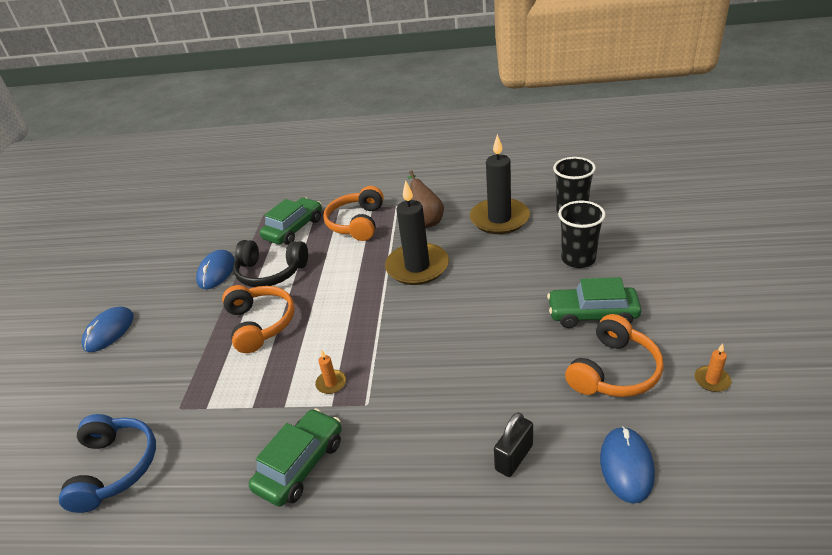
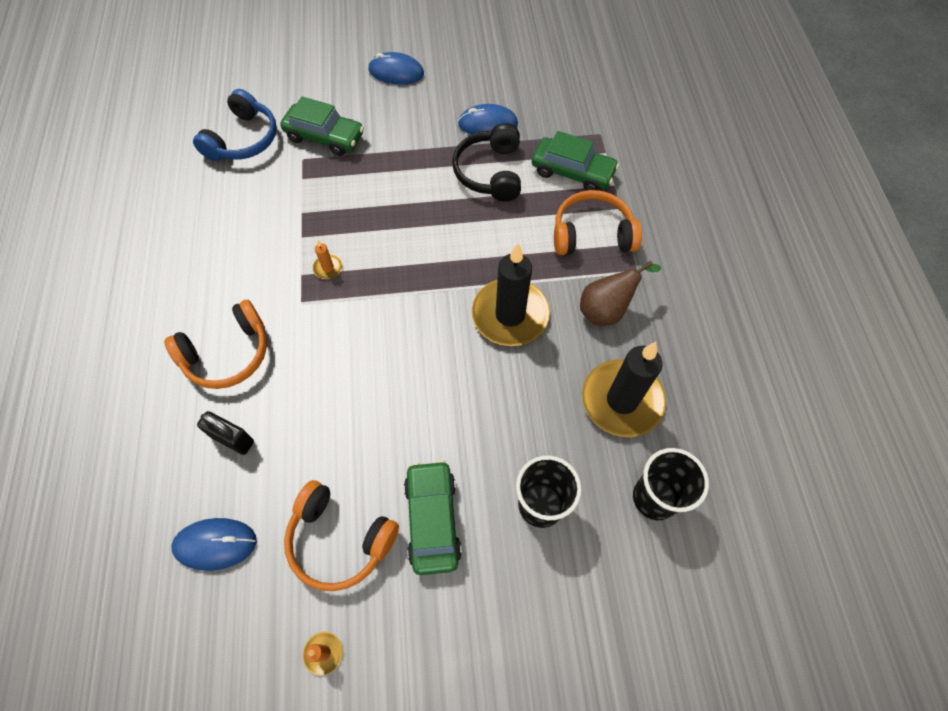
camera: 75 degrees right, 25 degrees up
(115, 467) = (243, 139): blue headphones -> blue headphones turned 45 degrees counterclockwise
(260, 324) = (408, 187): orange headphones -> orange headphones (228, 354)
(300, 464) = (237, 266): green car -> green car (325, 137)

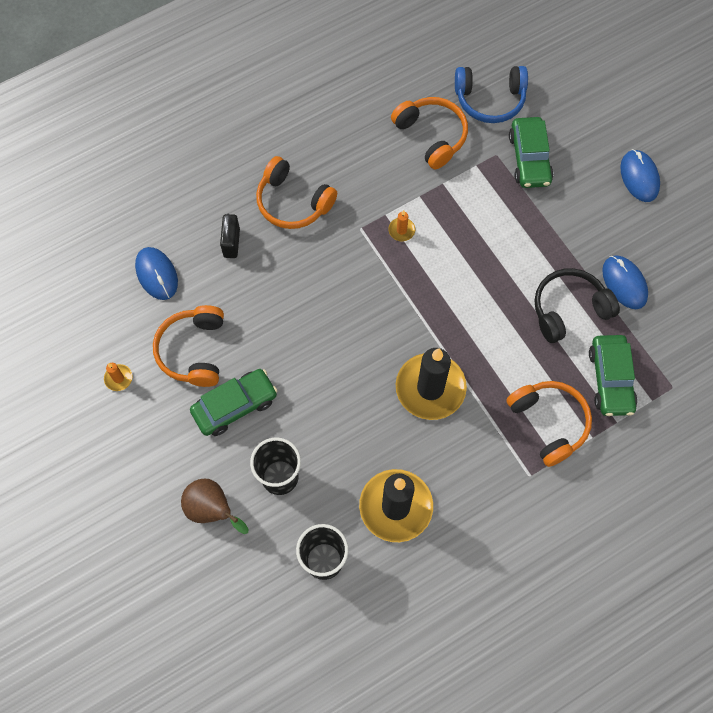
camera: 65 degrees right, 5 degrees up
(245, 199) = (431, 136): none -> orange headphones
(606, 310) = (475, 464): brown pear -> brown pear (212, 510)

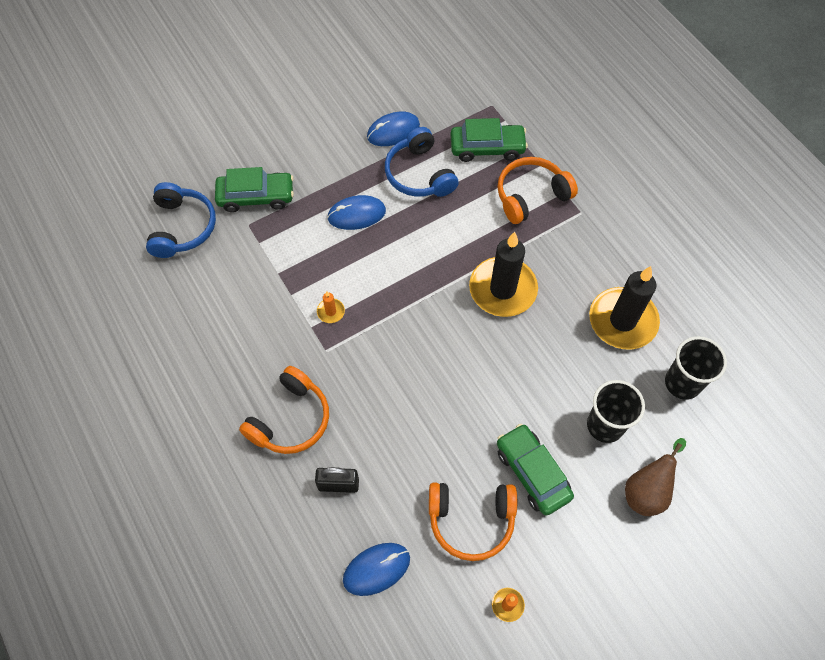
camera: 90 degrees left, 5 degrees down
(431, 136) = (220, 281): orange headphones -> none
(569, 309) = (419, 174): black headphones -> blue headphones
(639, 177) = (284, 112): blue mouse -> blue mouse (356, 214)

